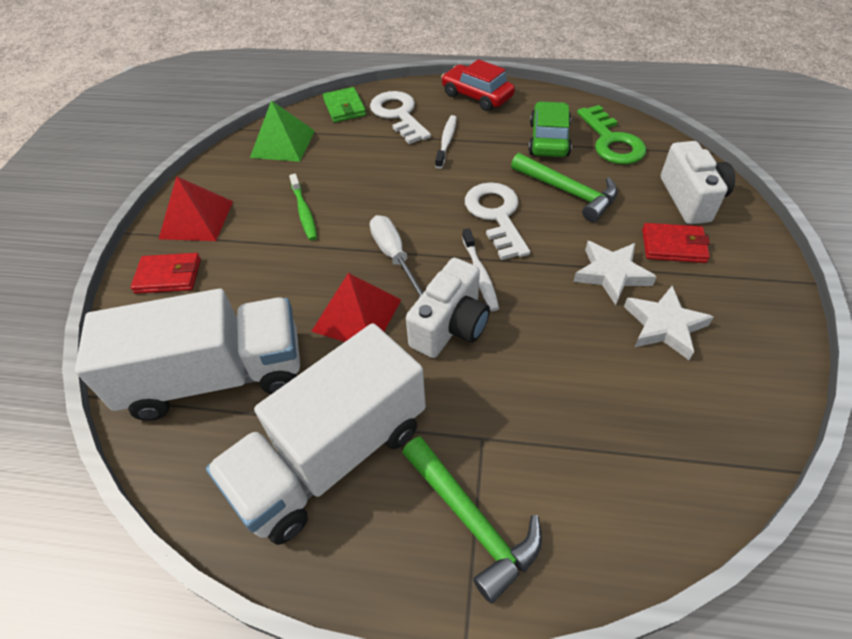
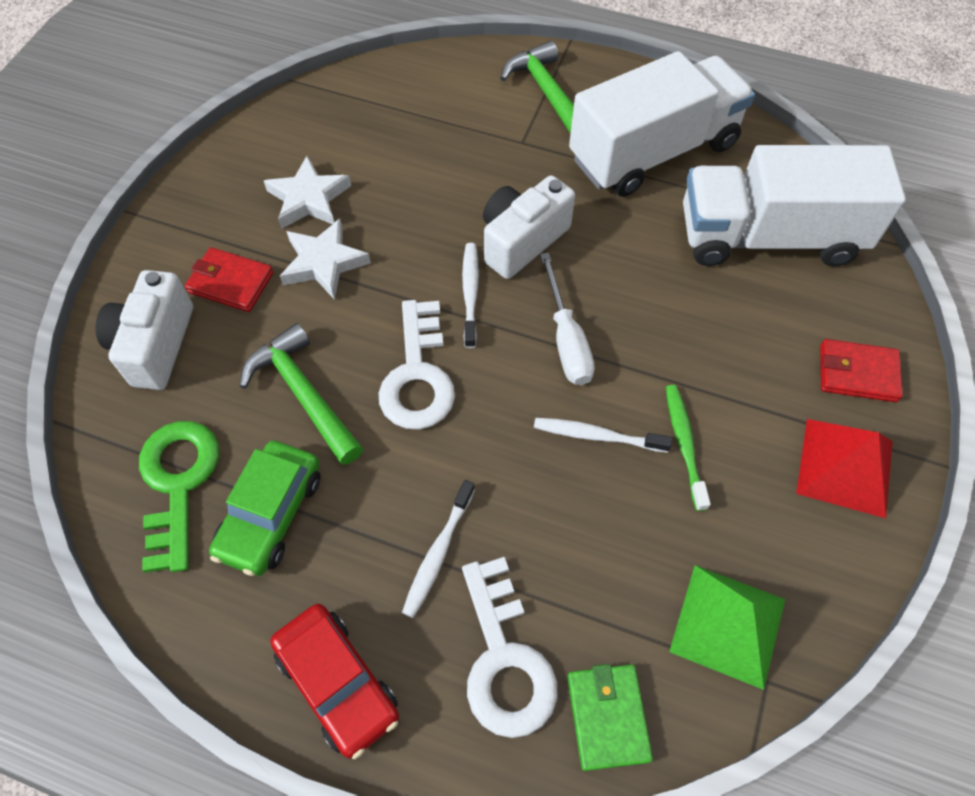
camera: 170 degrees left, 10 degrees up
(357, 315) = (620, 273): red pyramid -> none
(363, 206) = (597, 436): none -> white toothbrush

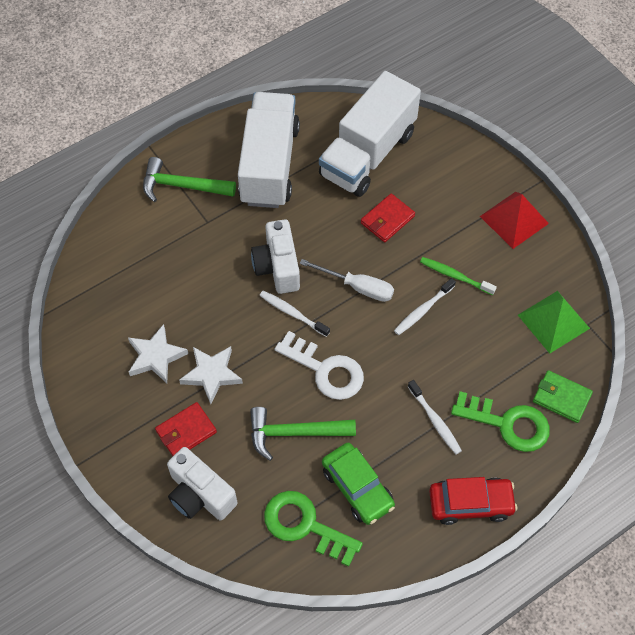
camera: 55 degrees left, 0 degrees up
(505, 658) = (507, 423): white key -> green key
(857, 373) = (472, 177): red wallet -> red wallet (387, 220)

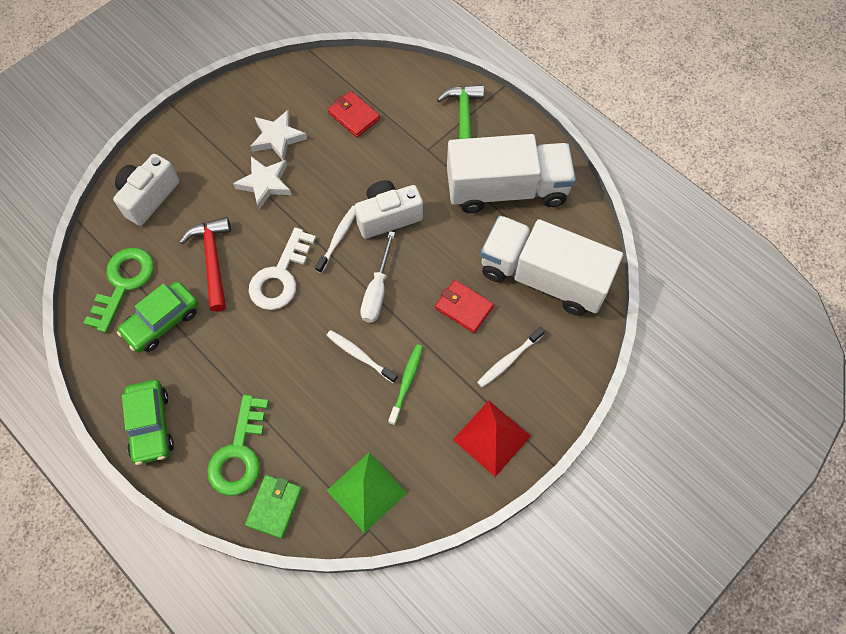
camera: 80 degrees right, 5 degrees up
(186, 431) = (207, 175): red wallet -> red wallet (354, 116)
(295, 433) = (212, 261): green hammer -> red hammer
(435, 421) = (236, 382): white toothbrush -> white toothbrush (509, 360)
(470, 503) = (151, 425): red car -> green car

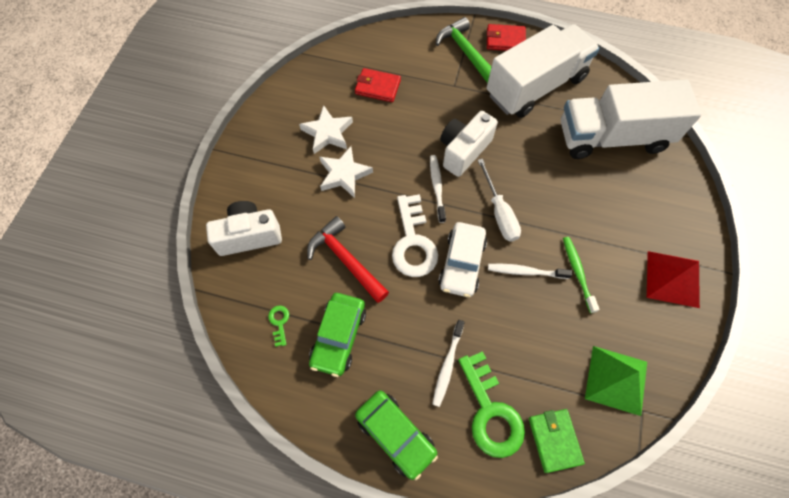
camera: 30 degrees left, 0 degrees up
(123, 283) = (279, 322): green key -> green key, size x0.43
(148, 197) = (249, 236): white camera -> white camera turned 75 degrees clockwise
(309, 318) = (462, 263): none -> white car
(464, 307) = (574, 190): red wallet -> red wallet (505, 40)
(509, 360) = (637, 212): white toothbrush -> white toothbrush (447, 365)

